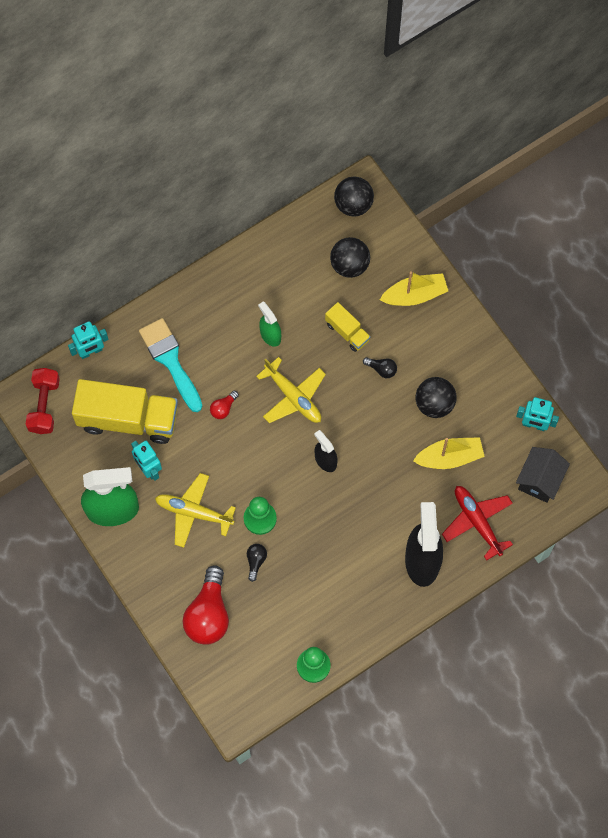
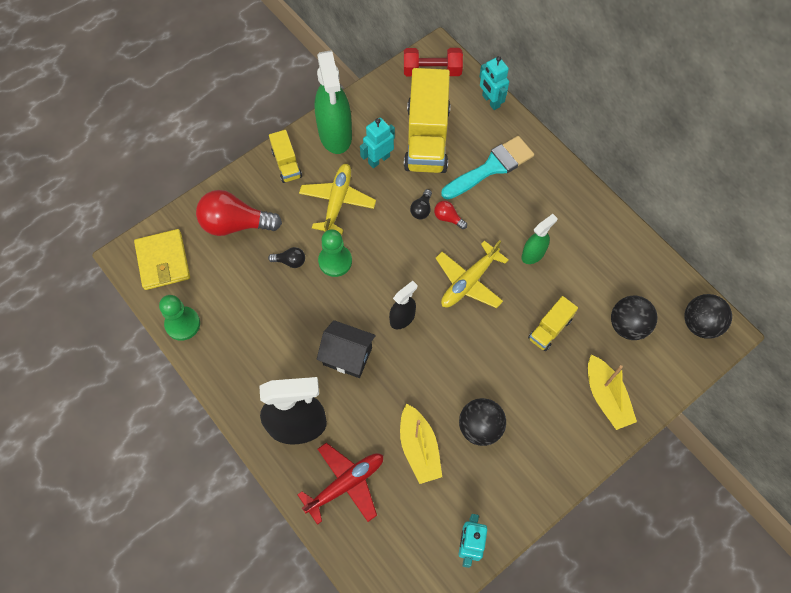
camera: 85 degrees right, 5 degrees down
(143, 561) = (286, 164): none -> yellow truck
(243, 686) = (163, 261): none -> yellow wallet
(381, 369) = (512, 368): black light bulb -> black light bulb (421, 209)
(539, 480) = (401, 555): black house -> black house (347, 356)

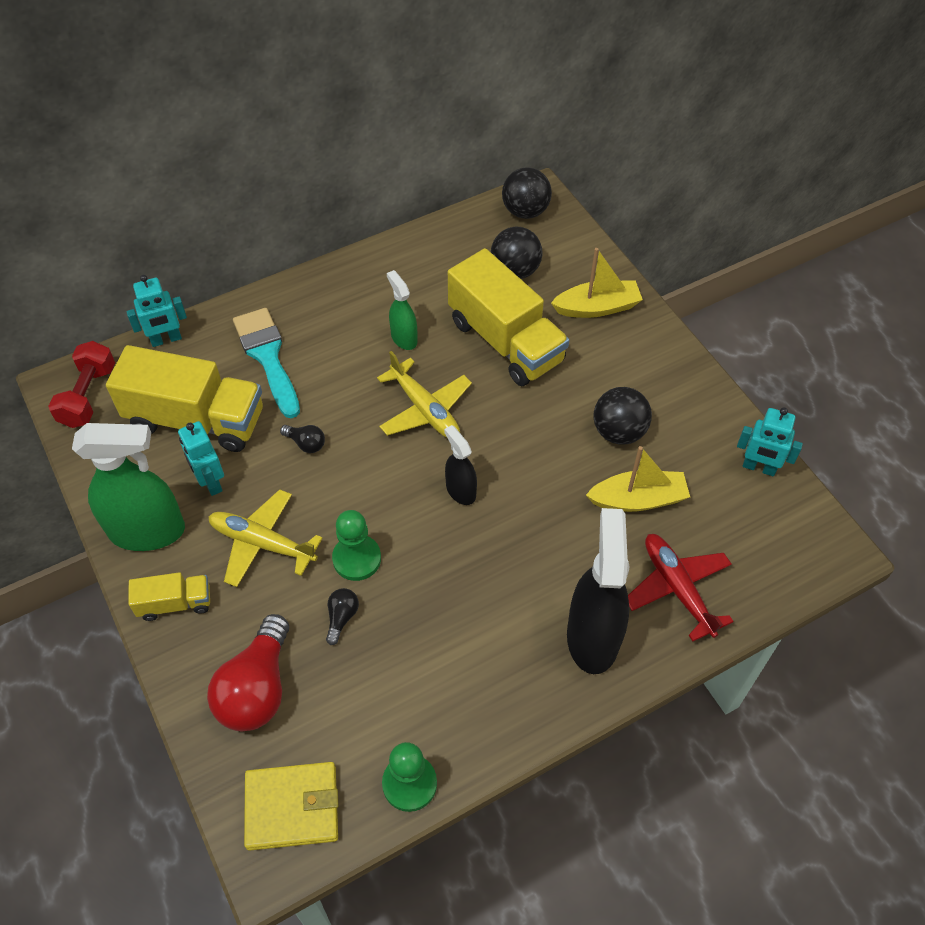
camera: 80 degrees left, 10 degrees down
(347, 356) = (502, 562): black house -> none
(448, 218) = (328, 416): red light bulb -> none
(550, 329) = (505, 341): yellow truck -> yellow truck, size x2.04

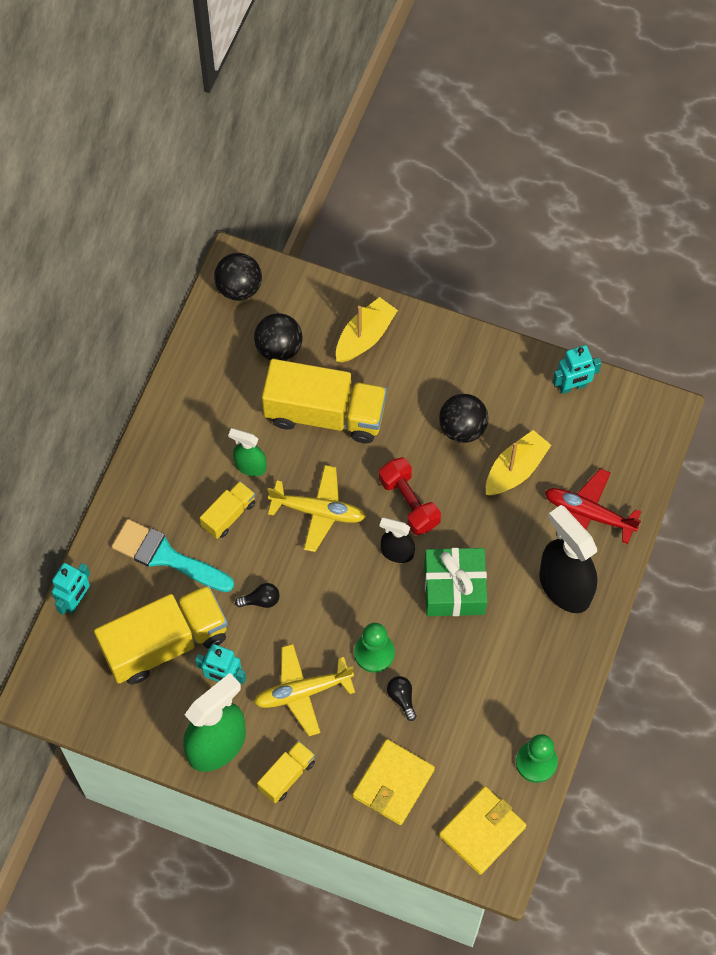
camera: 40 degrees left, 10 degrees up
(88, 396) = (66, 687): red dumbbell -> red dumbbell (409, 502)
(257, 688) = (393, 783): red light bulb -> yellow wallet
(349, 361) = (228, 515): none -> yellow truck
(483, 559) = (454, 588): none -> green gift

